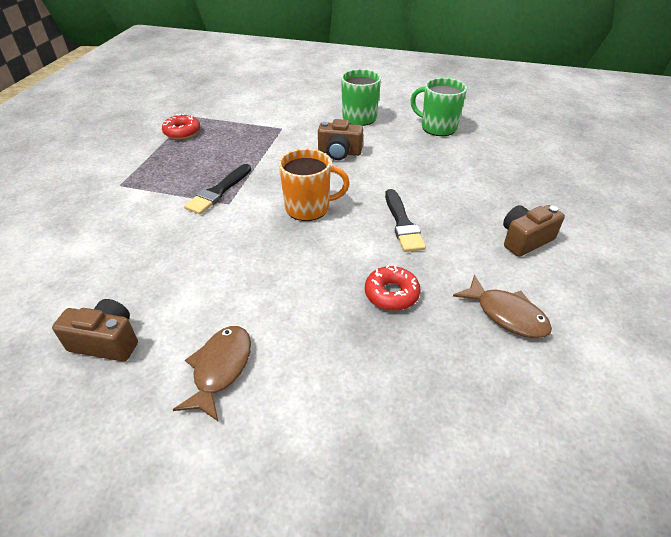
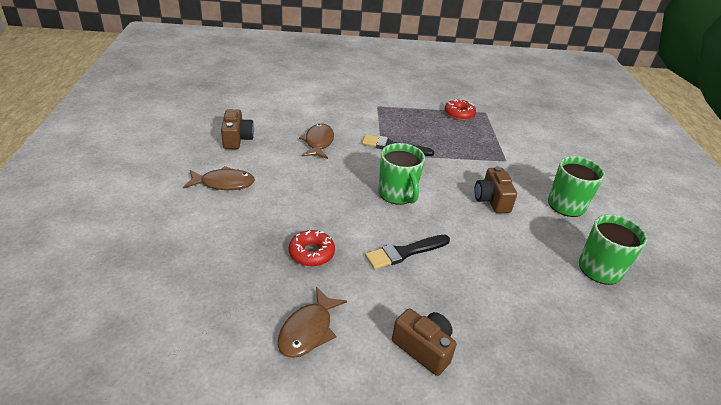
camera: 70 degrees right, 5 degrees down
(172, 252) = (318, 142): none -> brown fish
(309, 208) = (397, 194): orange mug -> green mug

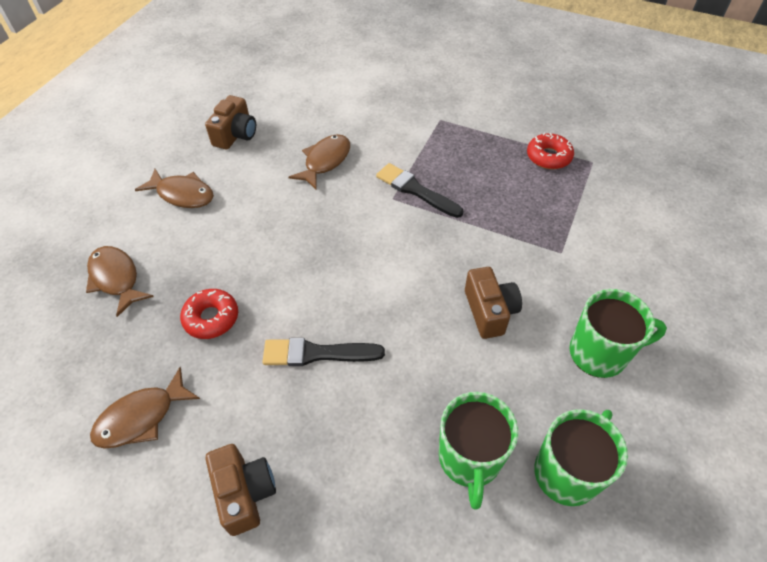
camera: 30 degrees right, 15 degrees up
(212, 249) = (116, 279): none -> brown fish
(397, 194) = (368, 265): green mug -> green mug (469, 459)
(491, 200) = (489, 311): brown camera -> brown camera turned 150 degrees clockwise

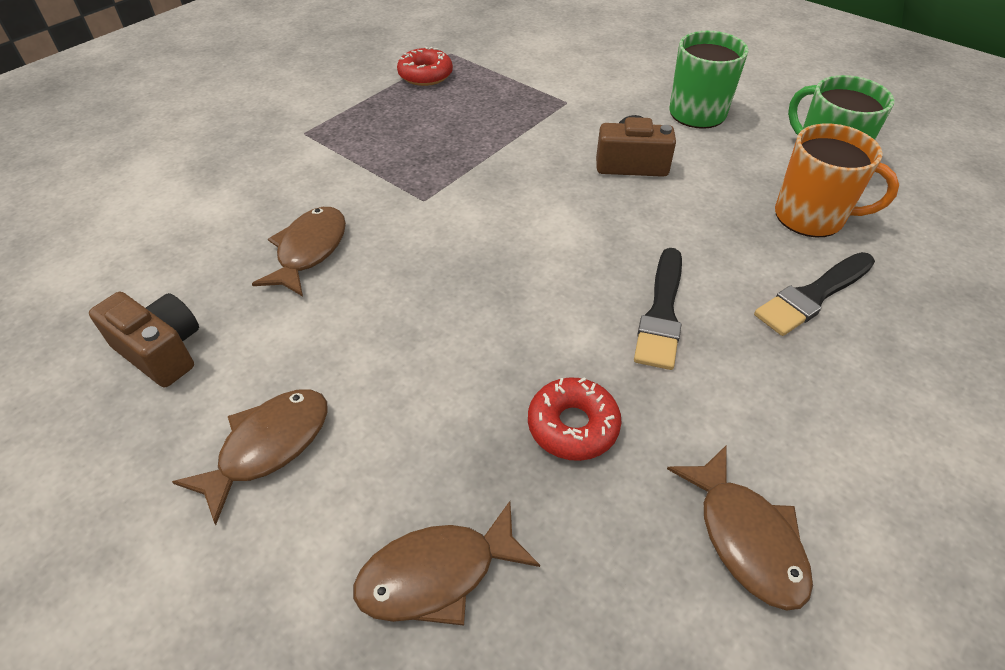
camera: 75 degrees left, 5 degrees down
(245, 493) = (863, 414): brown camera -> none
(325, 161) = (309, 251): brown fish -> brown fish turned 60 degrees clockwise
(415, 190) = (421, 178): black brush -> black brush (813, 296)
(469, 459) = (811, 217): green mug -> orange mug

